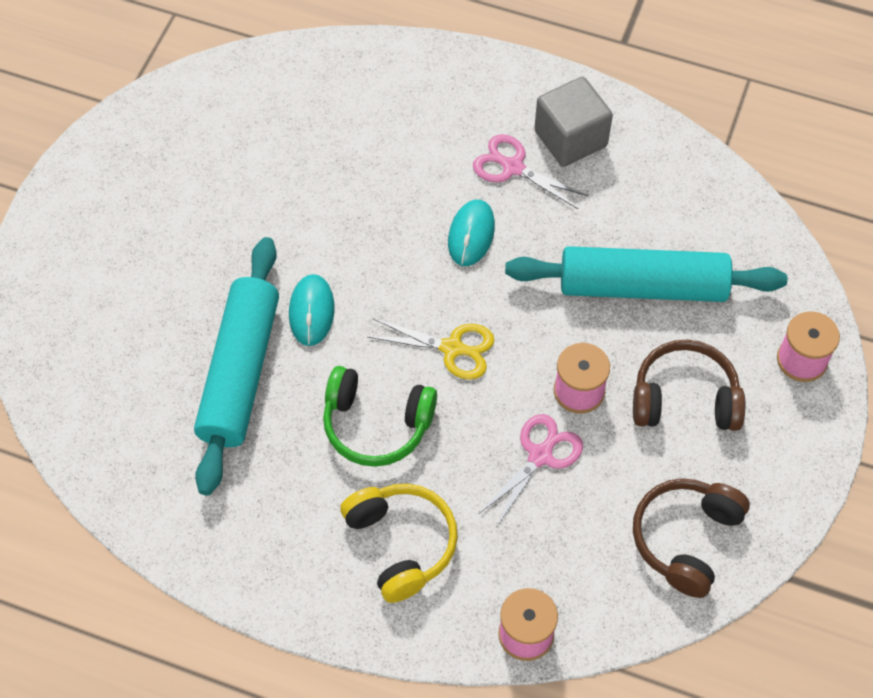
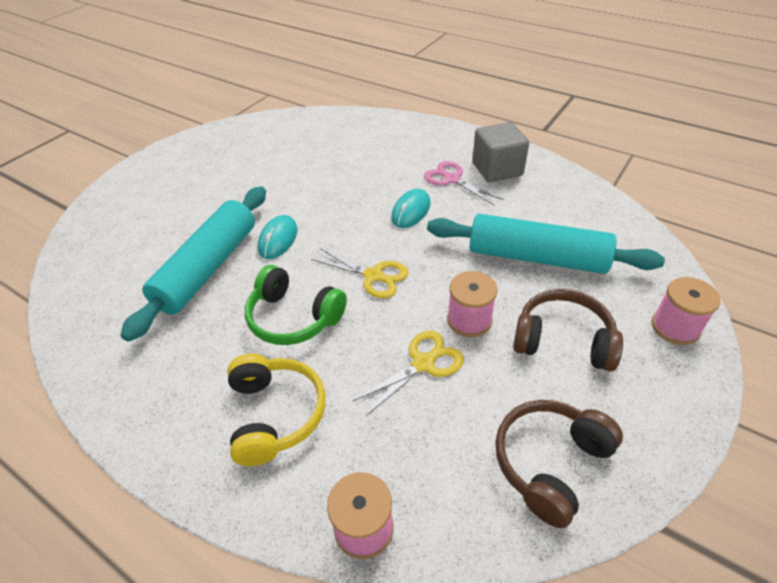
camera: 15 degrees right, 15 degrees down
(541, 455) = (424, 363): pink scissors -> yellow scissors

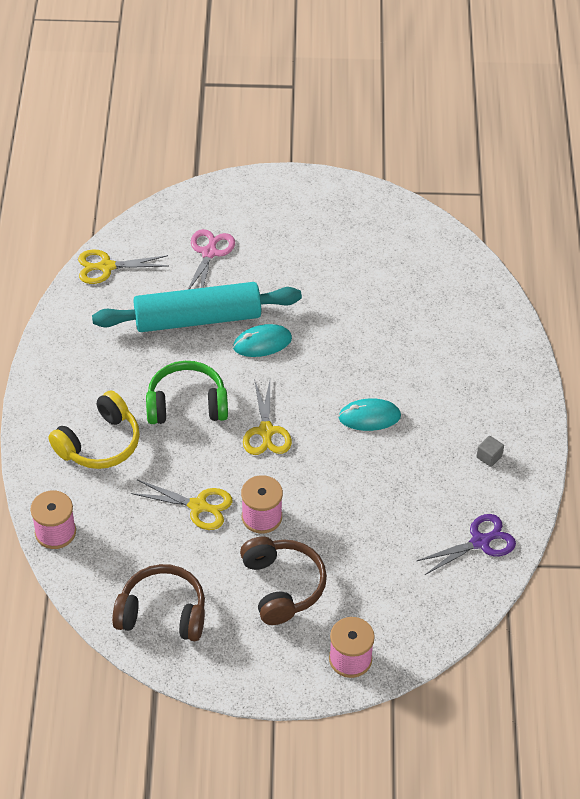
camera: 55 degrees right, 5 degrees up
(74, 306) = (106, 267): none -> yellow scissors
(293, 317) = (187, 404): green headphones -> green headphones turned 90 degrees clockwise
(451, 179) = (443, 426): pink scissors -> pink scissors (209, 252)
(497, 169) = (489, 457): grey cube -> grey cube, size x0.41
(536, 257) = (372, 536): turquoise rolling pin -> none
(577, 202) = (481, 541): none -> purple scissors

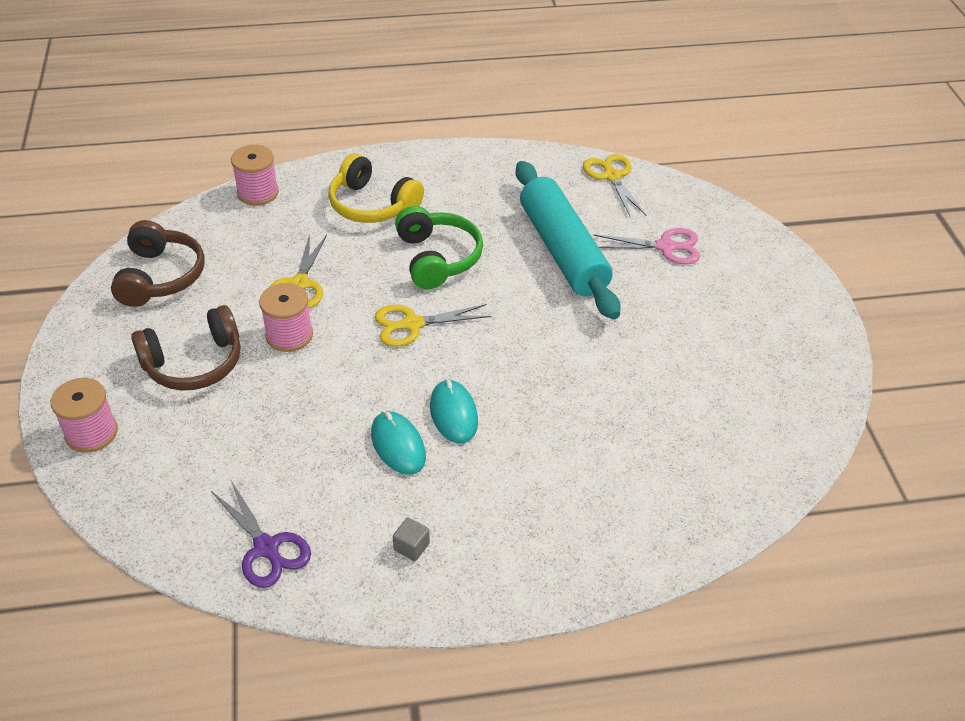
camera: 80 degrees right, 5 degrees down
(262, 343) = (543, 306): turquoise mouse -> turquoise mouse (398, 445)

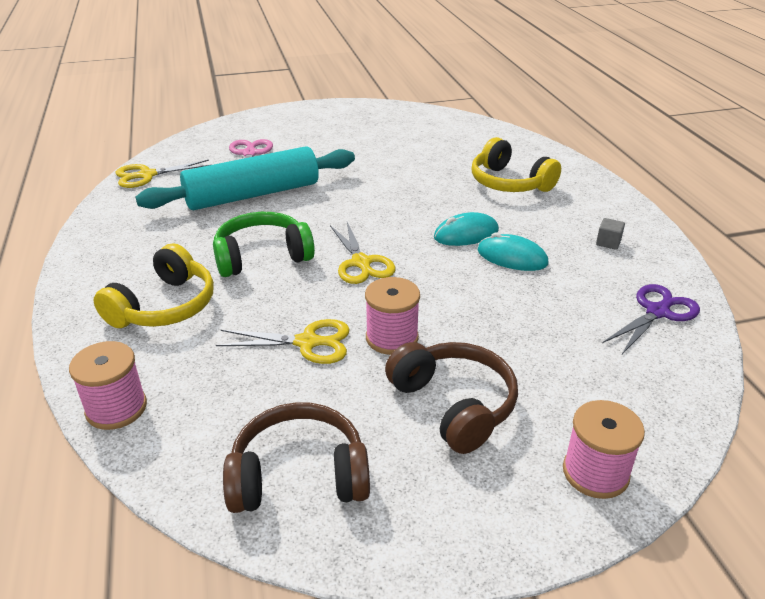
camera: 95 degrees left, 10 degrees down
(398, 445) = (512, 257): turquoise mouse -> turquoise mouse turned 60 degrees clockwise
(577, 480) = (509, 183): none -> yellow headphones

